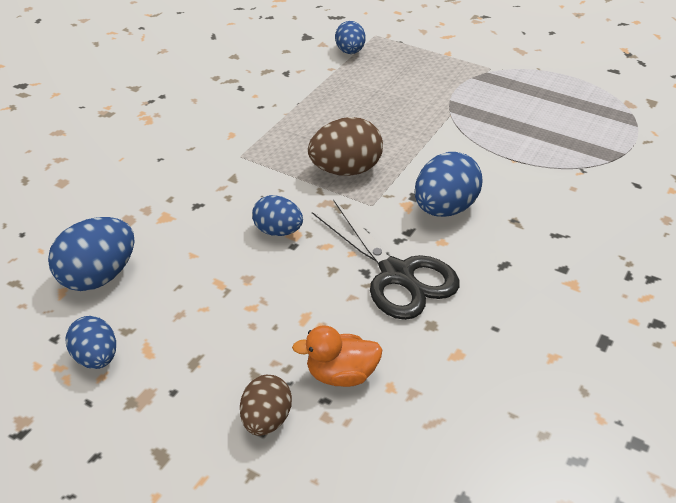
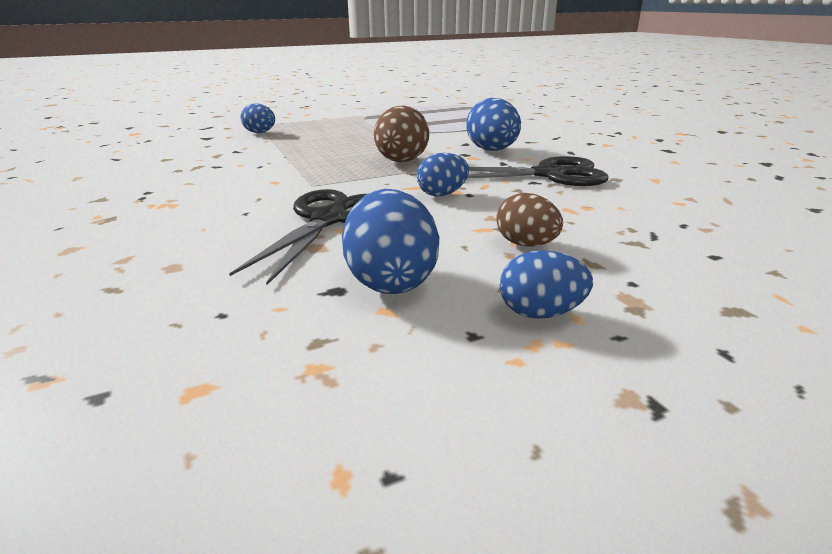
camera: 55 degrees left, 15 degrees down
(176, 201) = (329, 220): none -> black scissors
(266, 420) = (700, 250): brown egg -> brown egg (526, 244)
(341, 374) = (655, 213): orange duck -> none

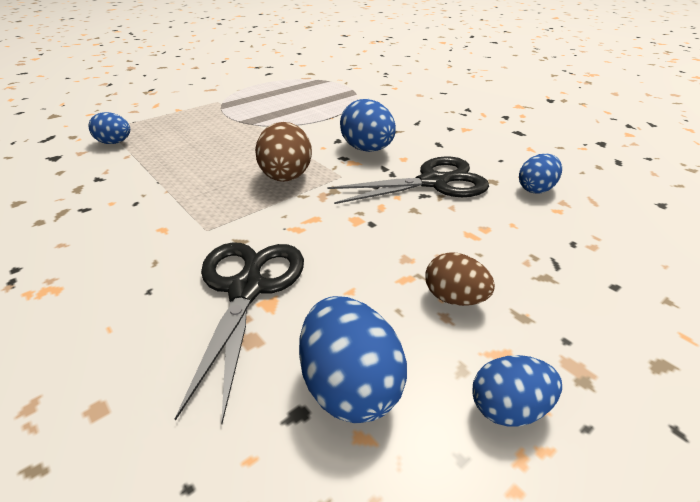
camera: 15 degrees left, 10 degrees up
(442, 194) = (346, 227): blue egg -> blue egg (536, 189)

